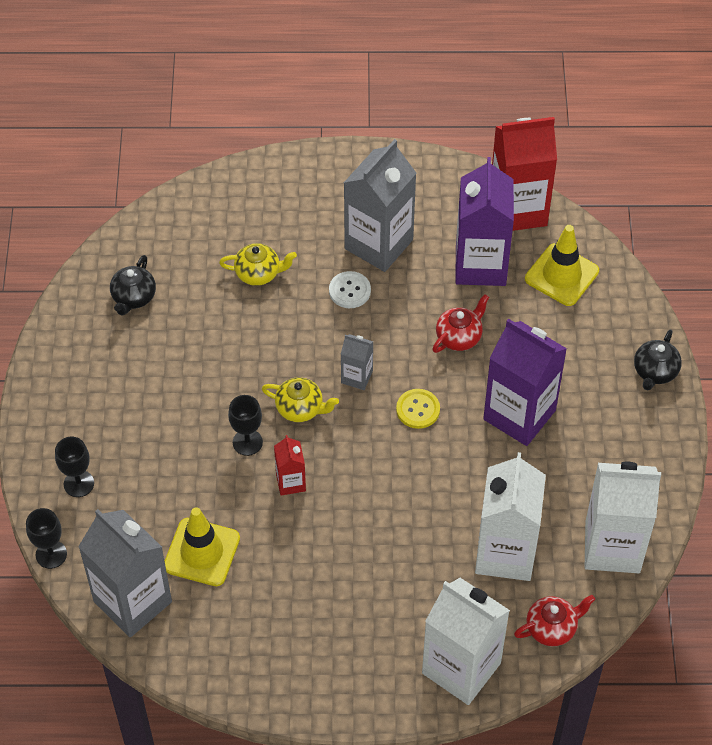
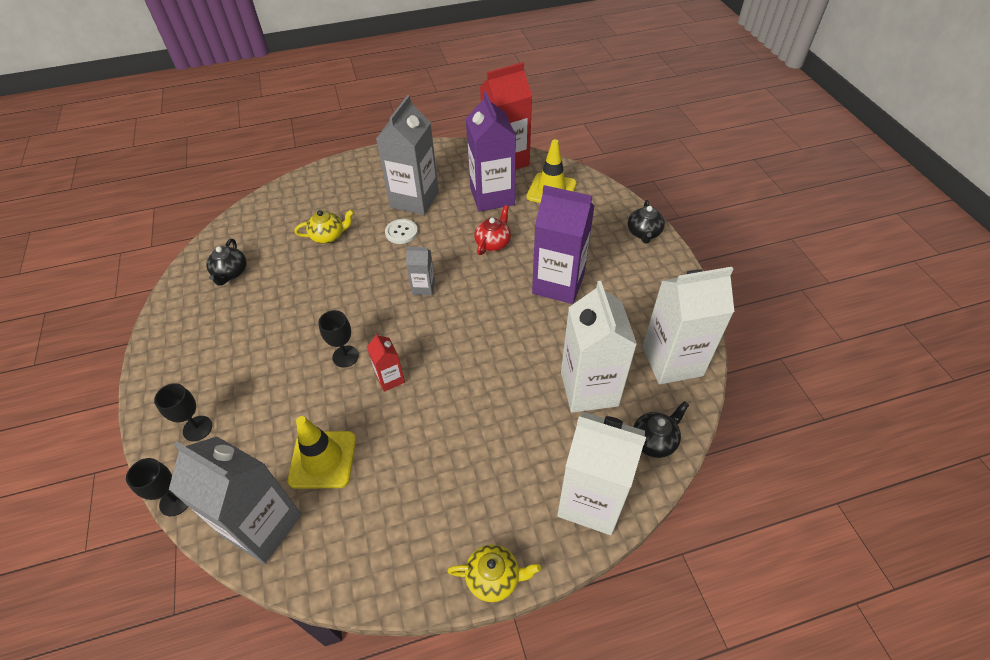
camera: 15 degrees left, 5 degrees down
(300, 408) = (384, 320): yellow teapot -> yellow teapot (494, 577)
(418, 409) = (479, 299): yellow button -> none
(552, 628) = (654, 441): red teapot -> black teapot

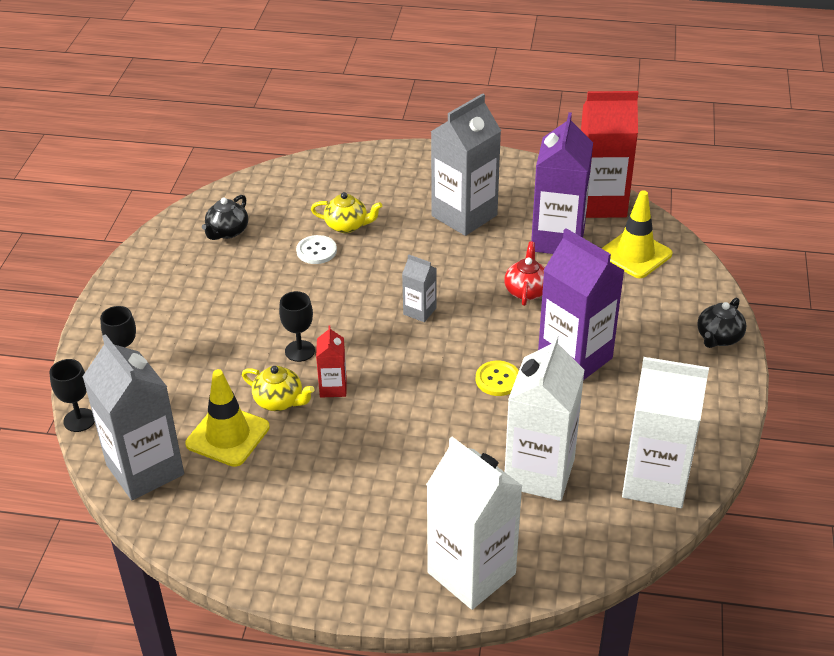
camera: 25 degrees right, 10 degrees down
(401, 232) = (429, 246): white button -> white button (316, 251)
(493, 243) = (526, 291): red teapot -> red teapot turned 45 degrees counterclockwise
(494, 577) = (332, 596): yellow teapot -> yellow teapot (279, 401)
(514, 322) = (498, 379): none -> yellow button
(654, 441) = (578, 547): black teapot -> none

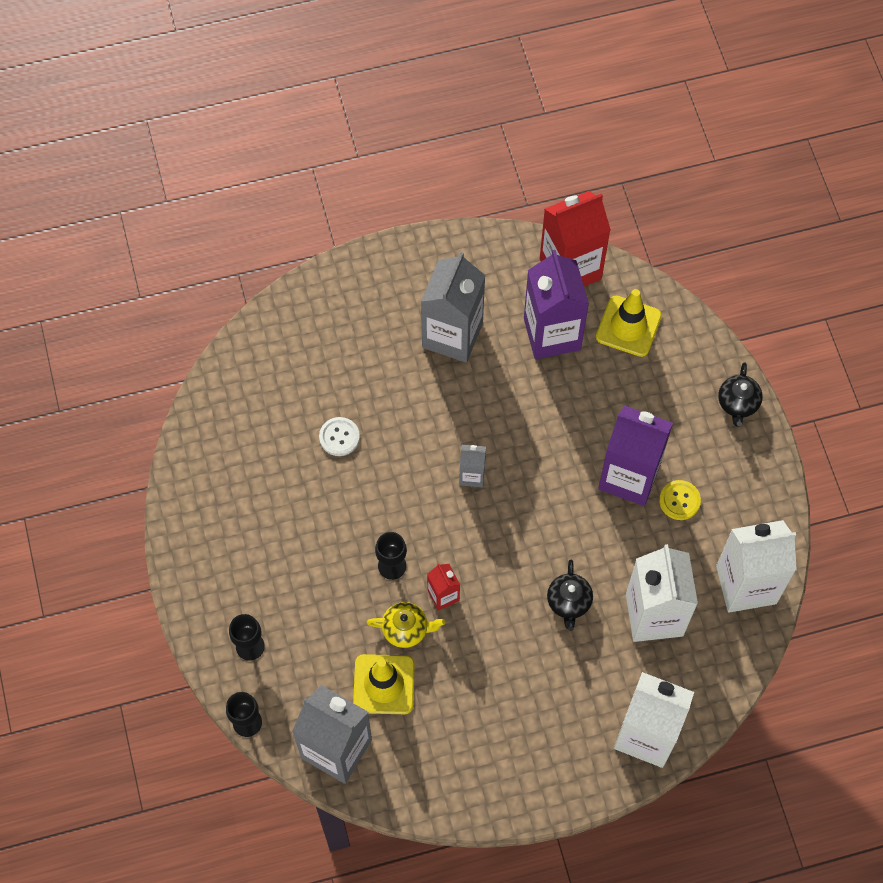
camera: 25 degrees left, 25 degrees up
(227, 232) = (240, 445): black teapot -> black teapot (569, 602)
(347, 226) = (350, 392): yellow teapot -> none
(498, 379) = (576, 528): yellow button -> yellow button (679, 500)
(526, 291) = (553, 412): red teapot -> none

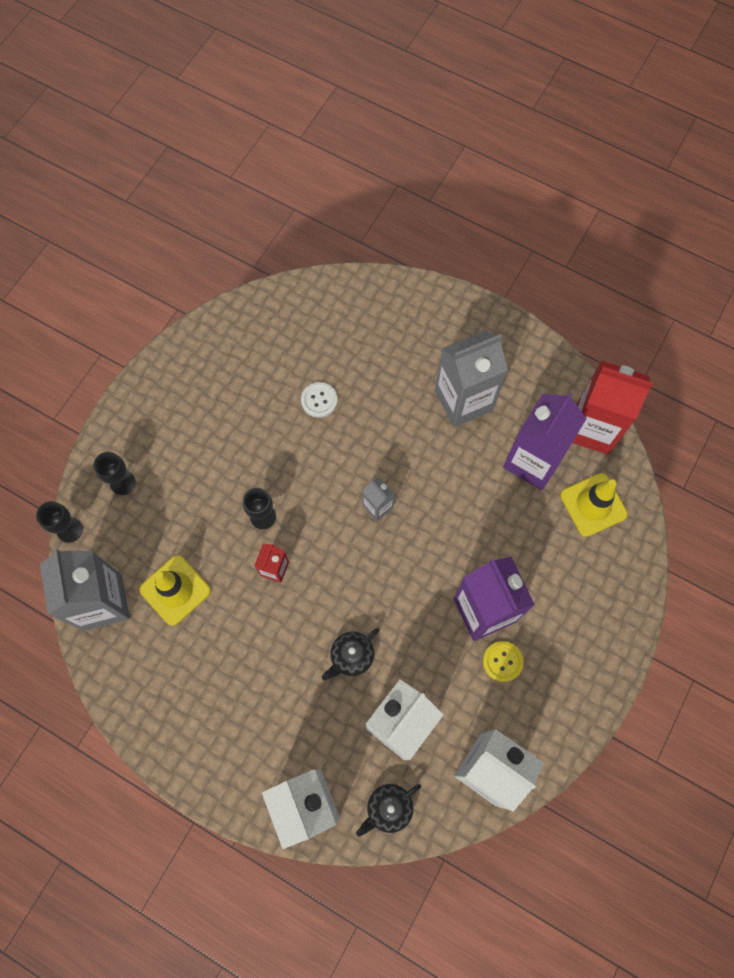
camera: 45 degrees right, 5 degrees up
(406, 629) = (227, 567): yellow teapot -> none
(738, 403) = (618, 633): black teapot -> black teapot (388, 808)

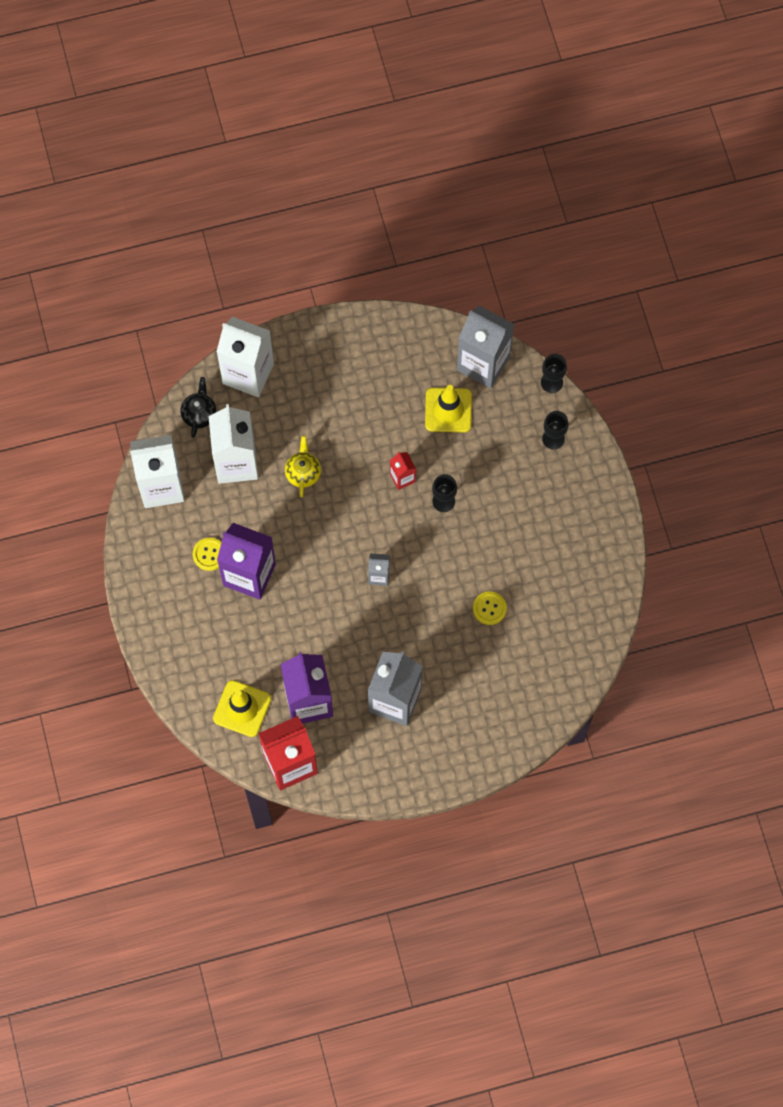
camera: 135 degrees right, 0 degrees up
(319, 400) = (489, 608): white button -> yellow button
(351, 656) = (303, 472): black teapot -> yellow teapot

